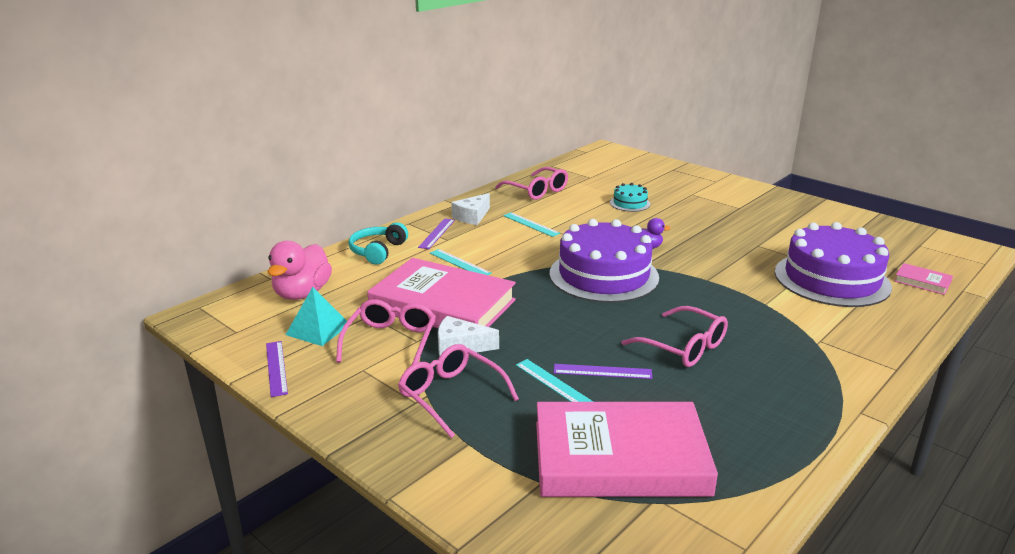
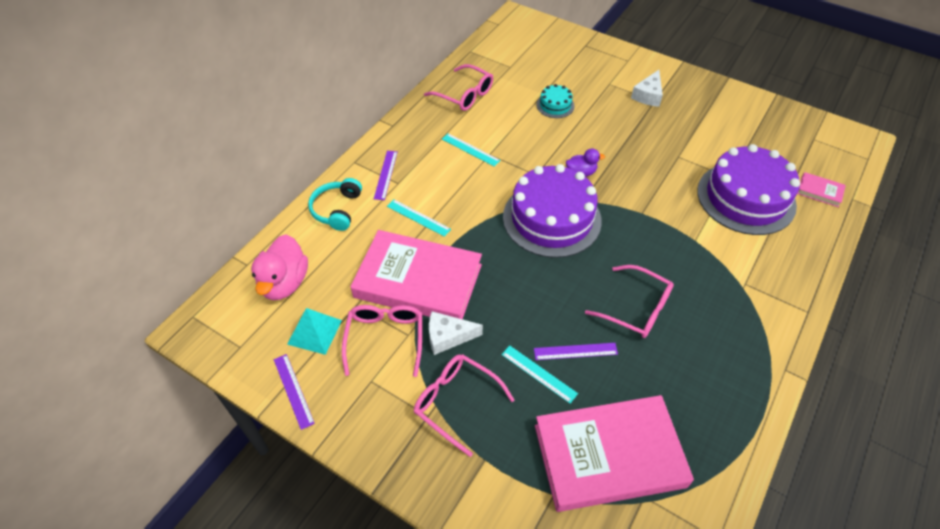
camera: 10 degrees left, 25 degrees up
(472, 217) = (412, 144): white cheese -> white cheese (648, 95)

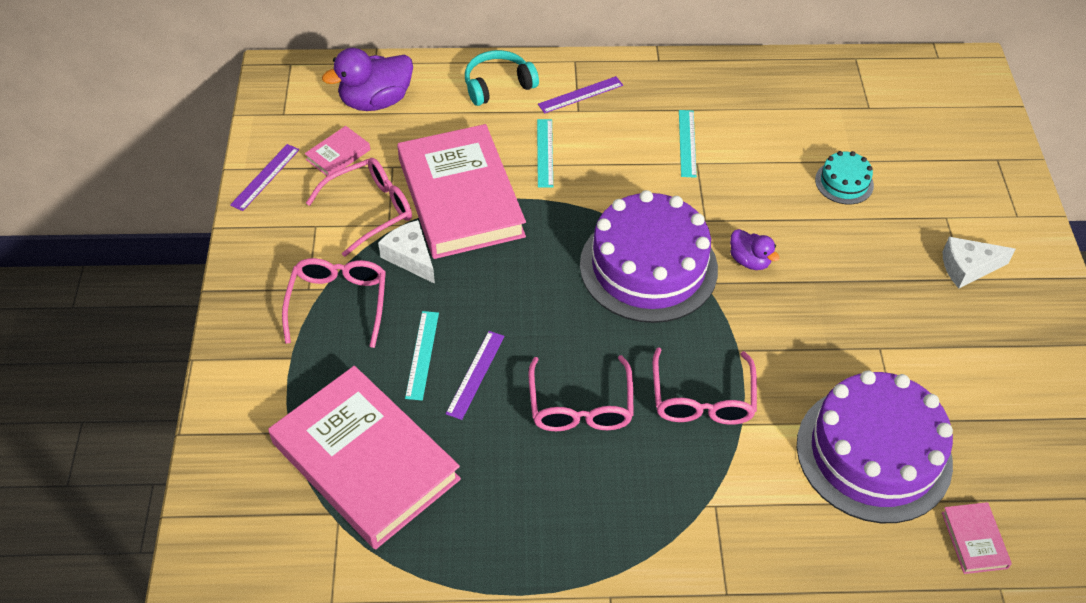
camera: 55 degrees right, 0 degrees up
(284, 283) = (376, 101): pink duck -> purple duck
(314, 332) = (338, 155): turquoise pyramid -> pink book
(464, 95) = (772, 92): pink glasses -> pink glasses (702, 399)
(575, 351) = (475, 374): purple ruler -> purple ruler turned 60 degrees clockwise

